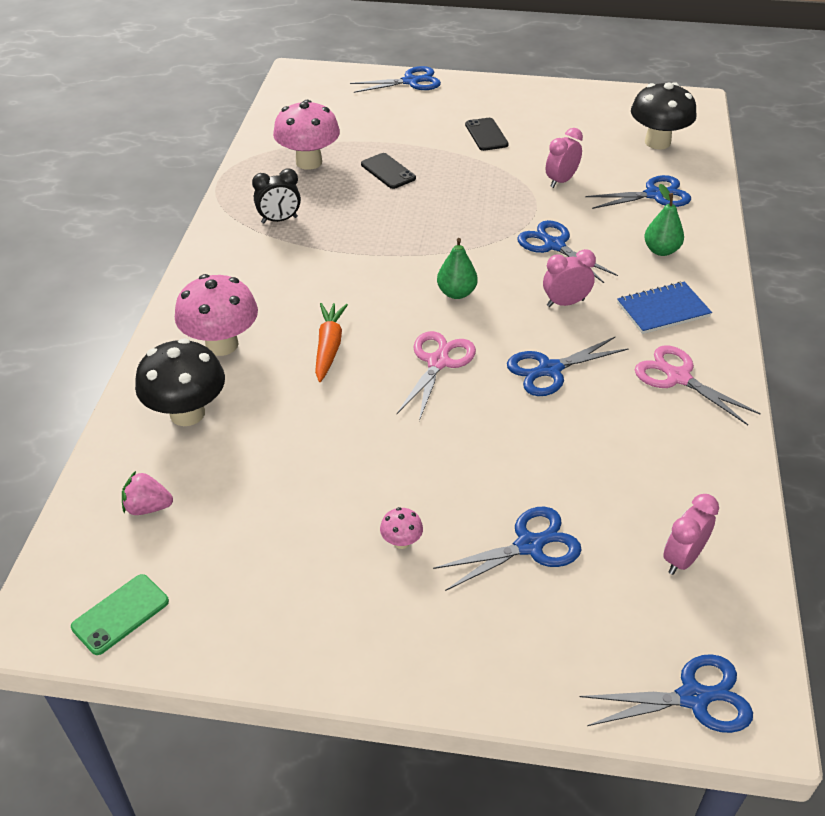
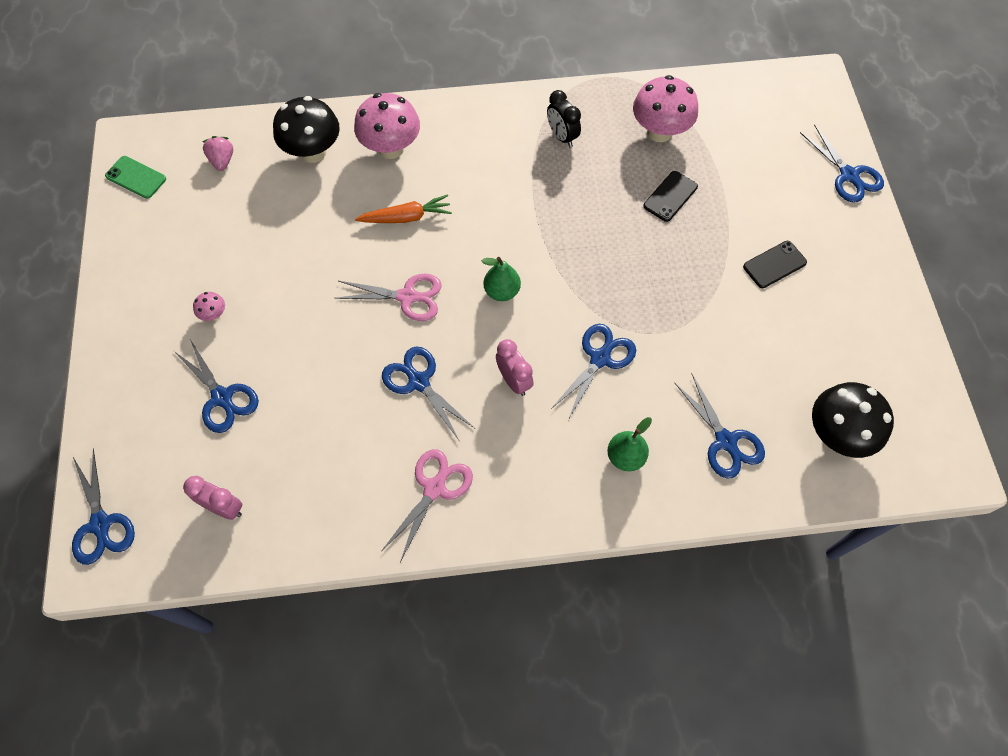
camera: 75 degrees right, 20 degrees up
(561, 181) = (715, 347): pink clock -> none
(663, 310) = (529, 467): blue notebook -> none

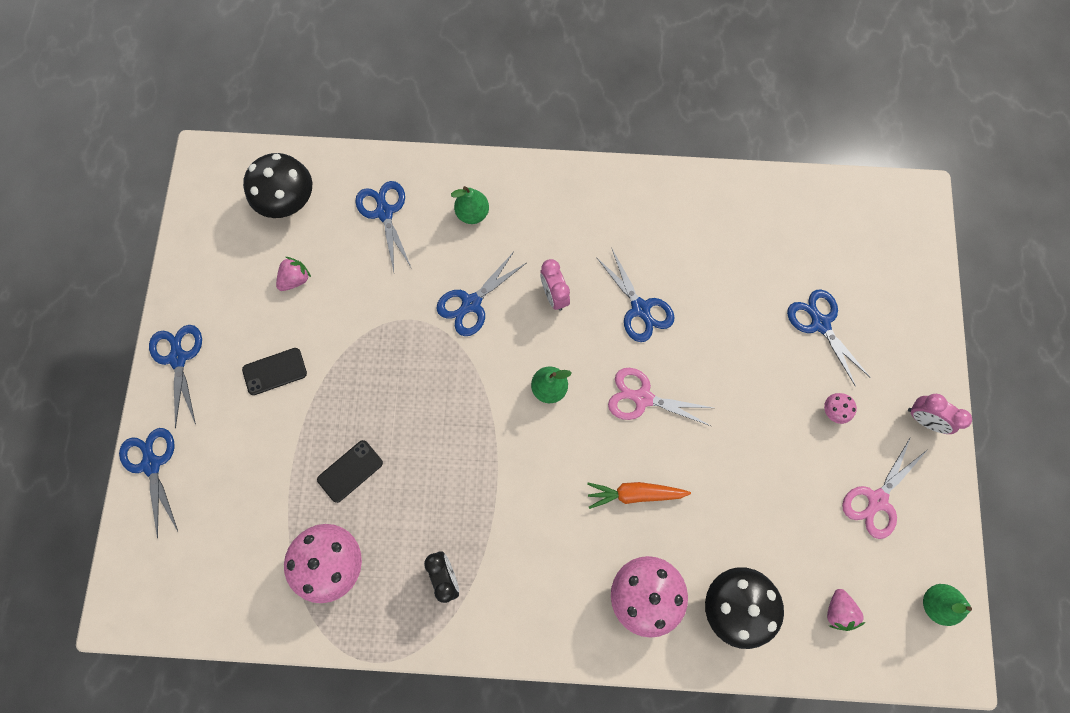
camera: 170 degrees left, 10 degrees up
(101, 524) = (914, 230): blue scissors -> blue scissors (178, 358)
(136, 177) = (935, 603): green phone -> green pear
(224, 507) = (812, 227): pink clock -> pink clock (923, 419)
(434, 488) = (637, 214): pink scissors -> pink scissors (877, 500)
(793, 353) = (295, 279): none -> pink strawberry

